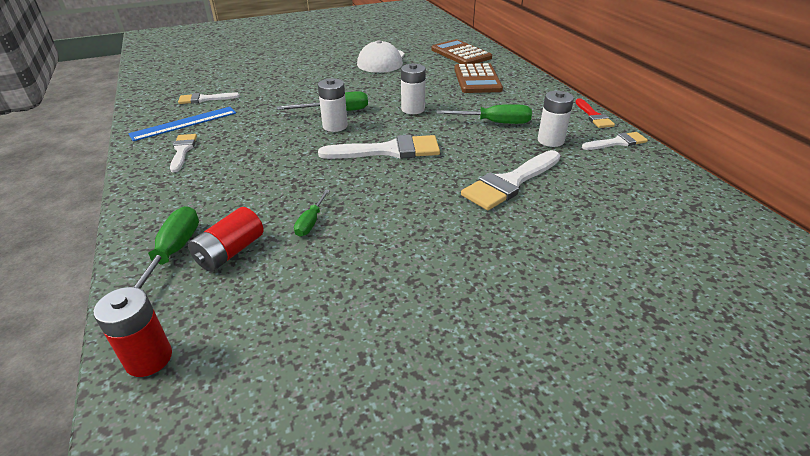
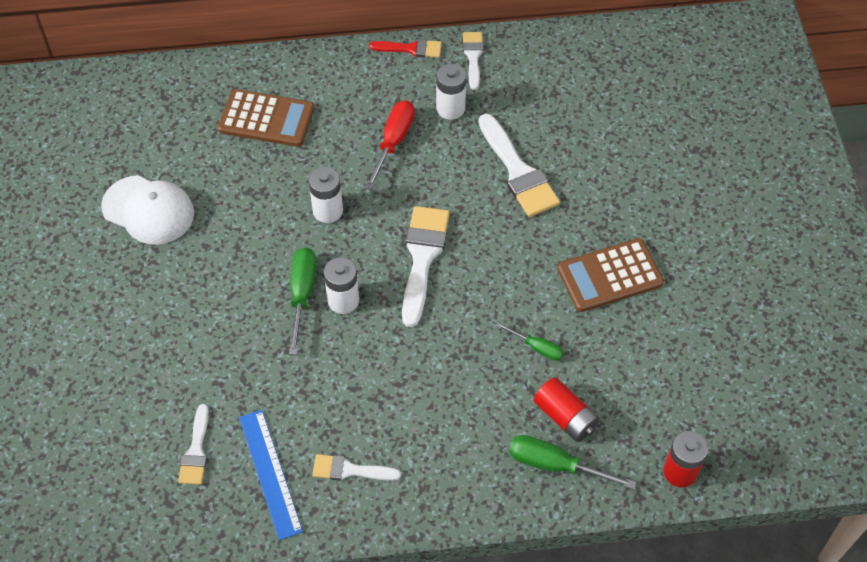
camera: 75 degrees left, 20 degrees up
(461, 54) = (167, 108): brown calculator -> brown calculator (610, 276)
(495, 123) = (393, 142): green screwdriver -> red screwdriver

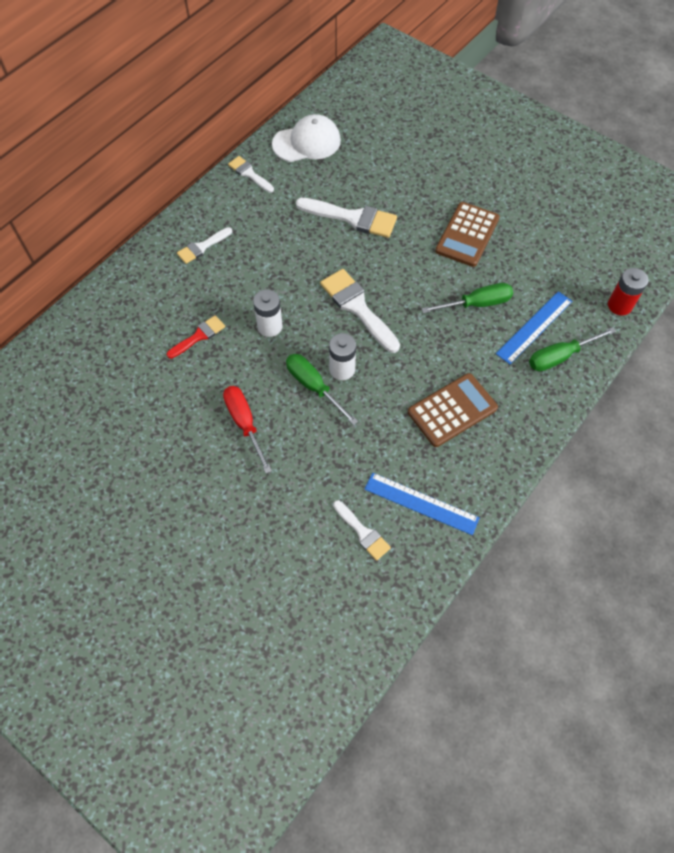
camera: 45 degrees left, 5 degrees up
(148, 210) = (153, 419): white cap -> white cap (307, 142)
(266, 119) = (164, 303): brown calculator -> brown calculator (452, 410)
(350, 470) = (462, 459): white brush -> white brush (202, 247)
(393, 142) = (261, 256): red screwdriver -> red screwdriver (244, 423)
(410, 49) = (206, 196): red brush -> red brush (199, 336)
(450, 108) = (271, 212): white battery -> none
(537, 347) = (477, 304): green screwdriver -> green screwdriver, size x1.66
(565, 417) = (534, 327): red battery -> blue ruler

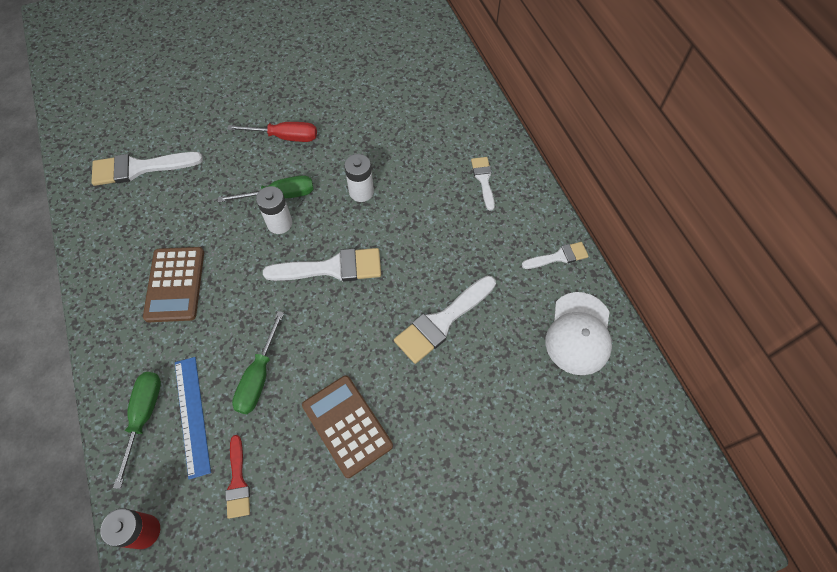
camera: 120 degrees right, 0 degrees up
(199, 336) = (387, 140): red brush -> red brush (238, 481)
(362, 532) = (140, 168): white brush -> white brush, size x1.72
(421, 503) = (124, 216): blue ruler -> none

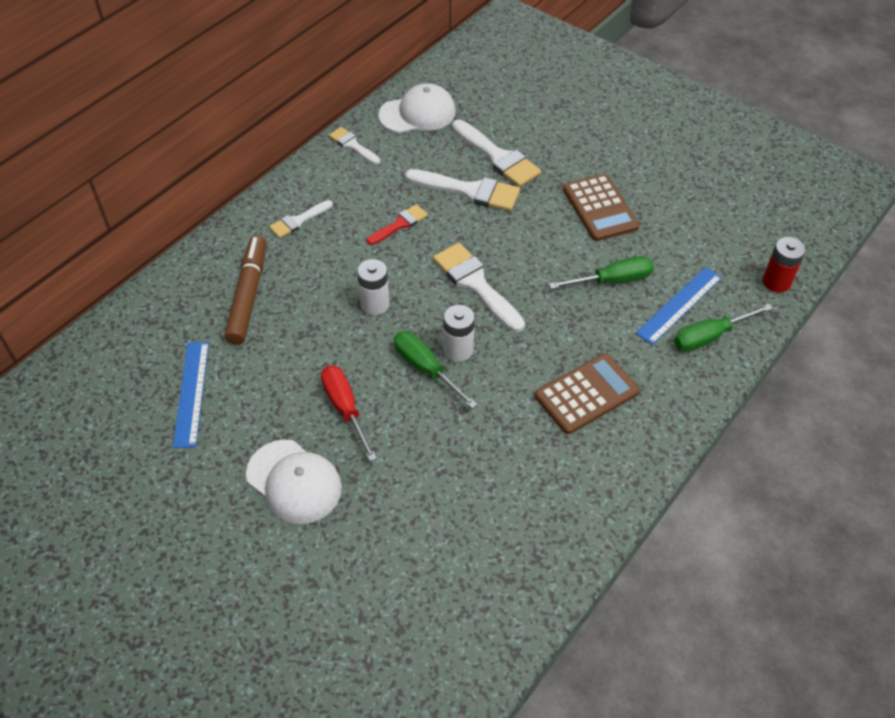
camera: 120 degrees left, 10 degrees down
(140, 168) = (483, 528): white brush -> white brush (497, 157)
(238, 481) = (695, 248): red brush -> red brush (400, 224)
(254, 92) = (294, 482): none -> white cap
(347, 425) = (600, 208): brown calculator -> brown calculator turned 45 degrees counterclockwise
(360, 67) = (192, 393): none -> blue ruler
(424, 122) = (248, 295): none -> brown marker

